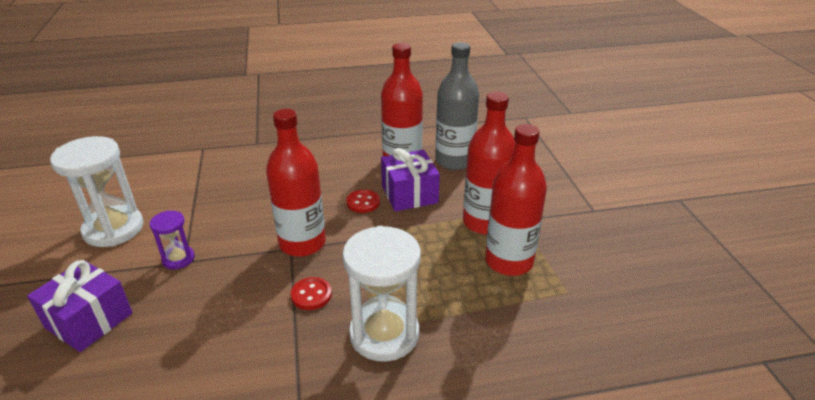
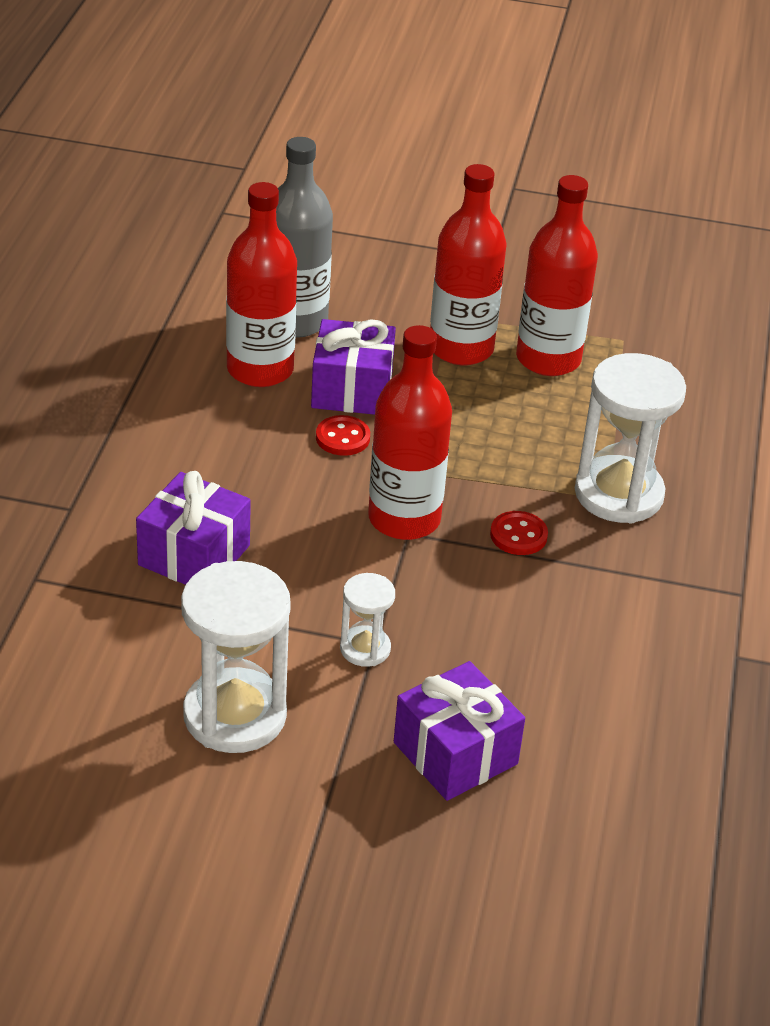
camera: 70 degrees left, 5 degrees up
(178, 259) = (365, 648): purple hourglass -> white hourglass
(237, 183) = (194, 555): none -> purple gift

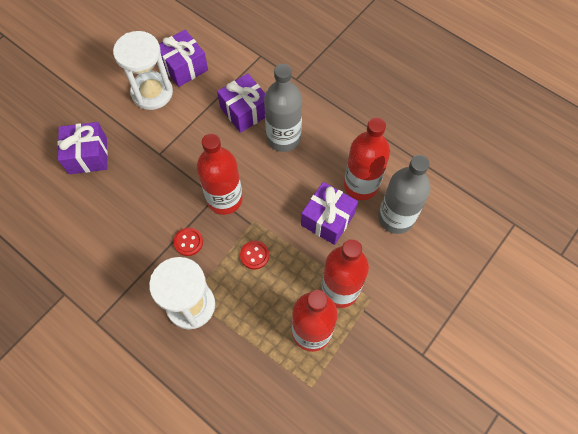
camera: 120 degrees right, 25 degrees up
(133, 690) = (184, 67): none -> purple gift
(224, 484) = (283, 138): none -> grey bottle
(342, 438) = (293, 199): red button -> red button (254, 255)
(365, 648) = (158, 149): white hourglass -> none

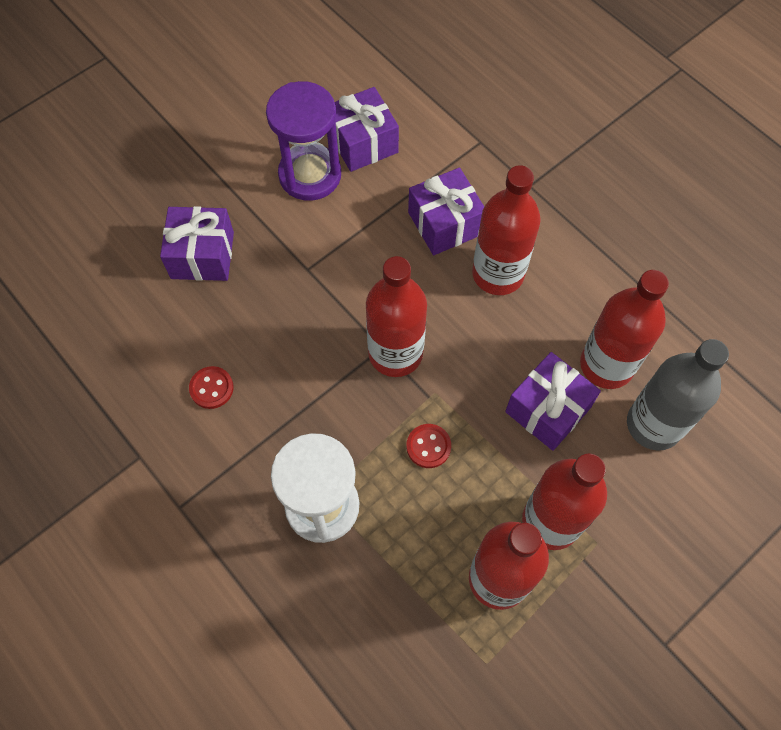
camera: 10 degrees right, 0 degrees up
(152, 93) = (310, 175): white hourglass -> purple hourglass
(188, 242) = (332, 410): red button -> red button (211, 388)
(283, 138) = (498, 274): grey bottle -> red bottle

